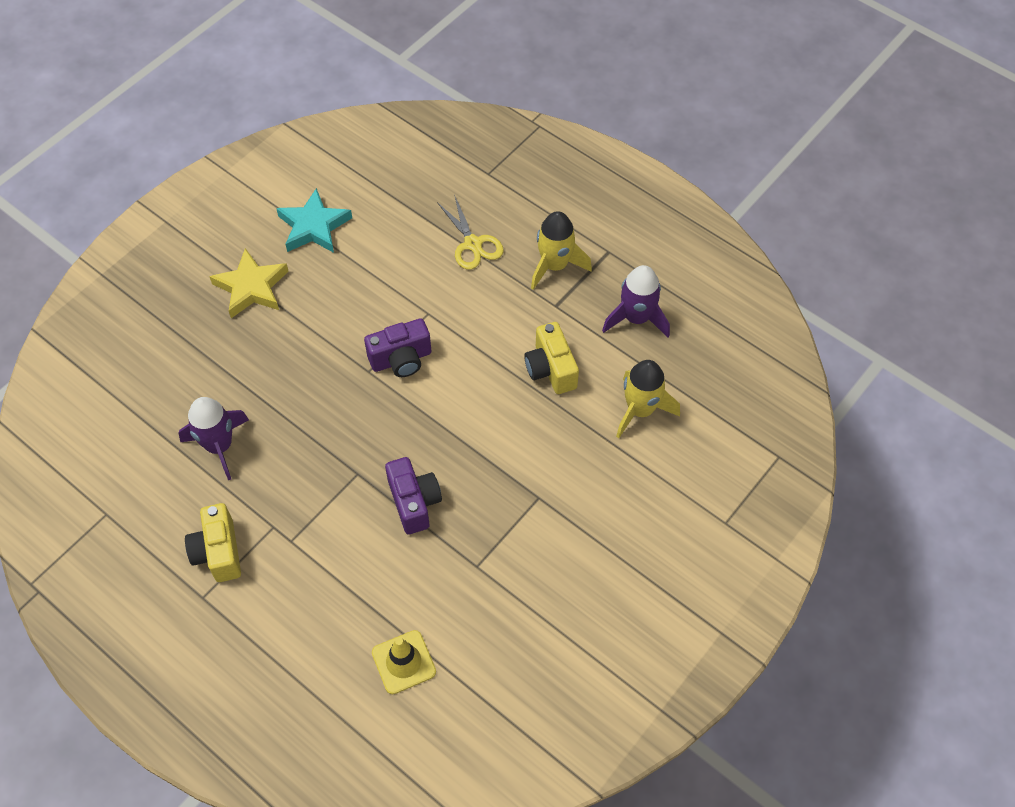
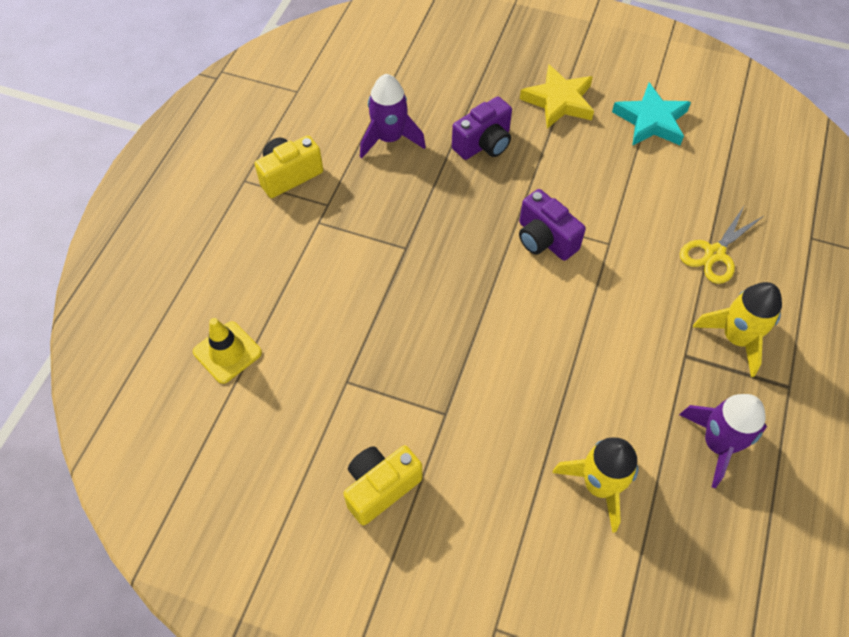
camera: 70 degrees right, 0 degrees up
(414, 502) = (394, 304): purple camera -> purple camera (484, 144)
(551, 369) = (603, 376): yellow camera -> yellow camera (380, 487)

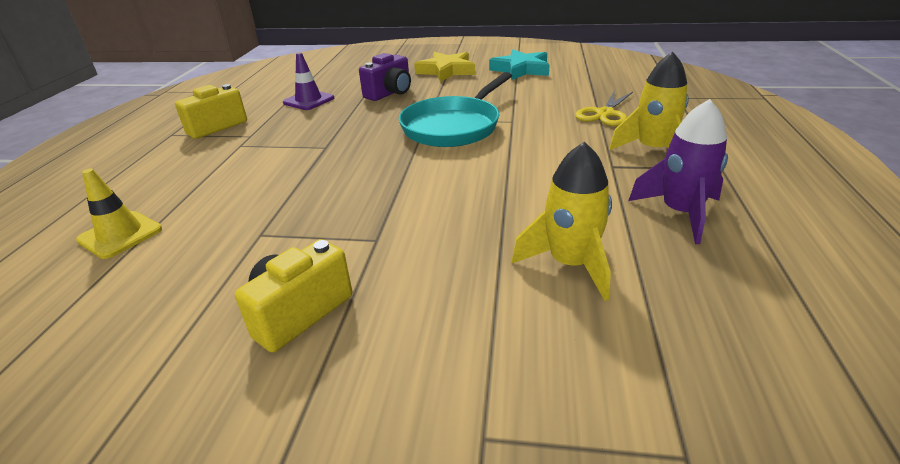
camera: 10 degrees left, 25 degrees down
(389, 138) = (308, 100): purple rocket -> purple traffic cone
(544, 239) = (454, 126): purple camera -> turquoise pan

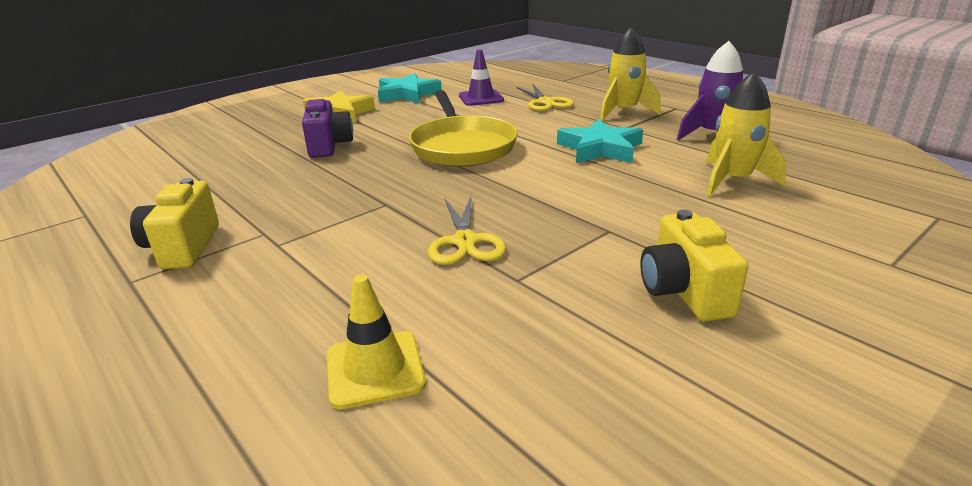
camera: 50 degrees left, 5 degrees down
(297, 194) = (465, 242): none -> yellow scissors
(308, 100) = (246, 182): purple traffic cone -> purple traffic cone (481, 98)
(454, 126) = (462, 146): turquoise pan -> yellow pan
(539, 174) = (600, 148): none -> turquoise star

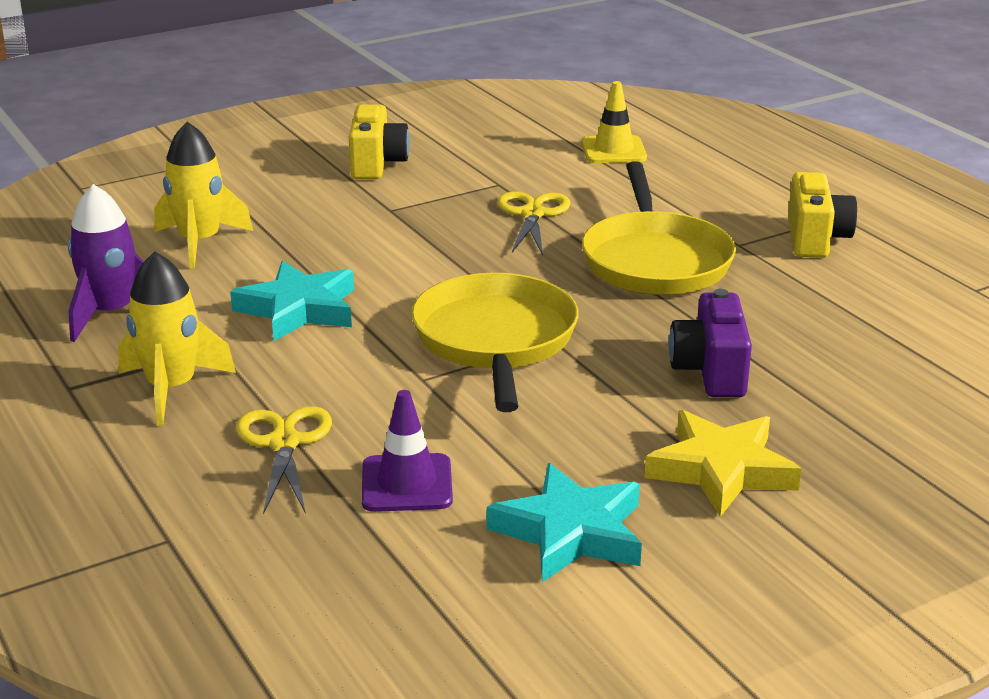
camera: 170 degrees left, 0 degrees up
(348, 209) = (655, 260): none -> yellow pan

